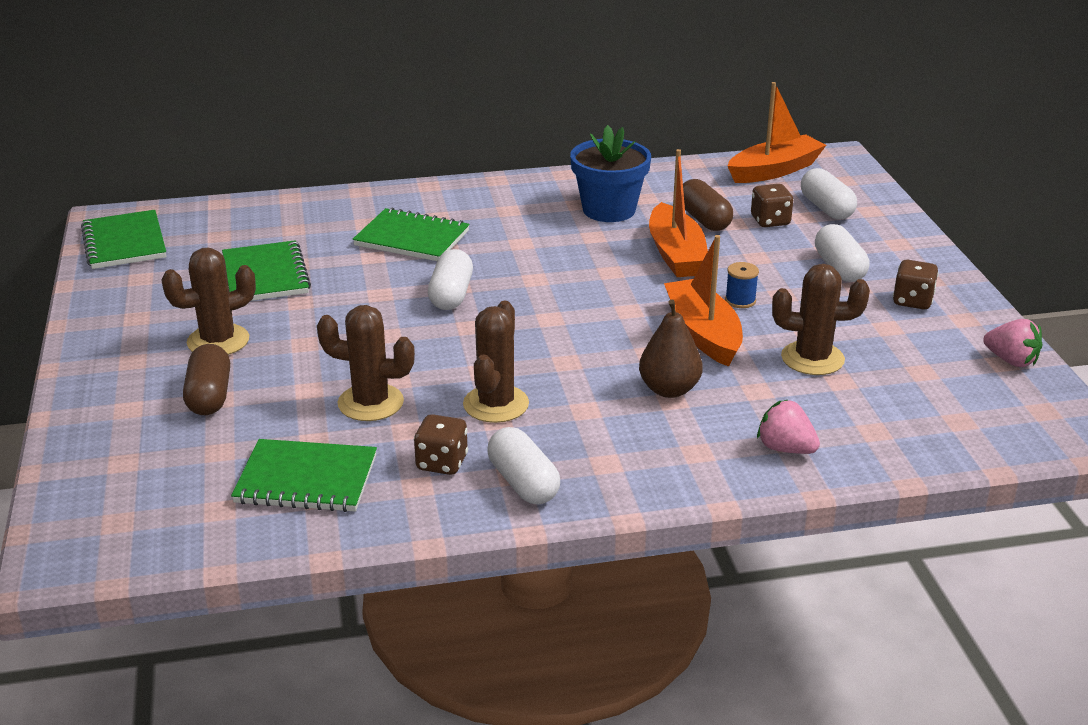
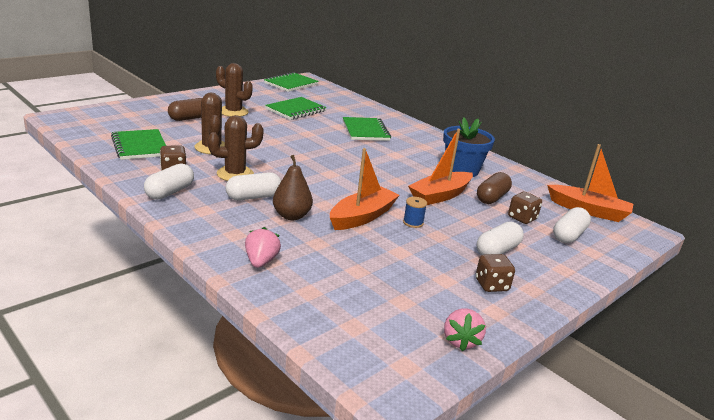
camera: 55 degrees right, 5 degrees down
(451, 295) = (324, 148): white capsule -> white capsule (253, 197)
(812, 358) = (373, 256): brown cactus -> none

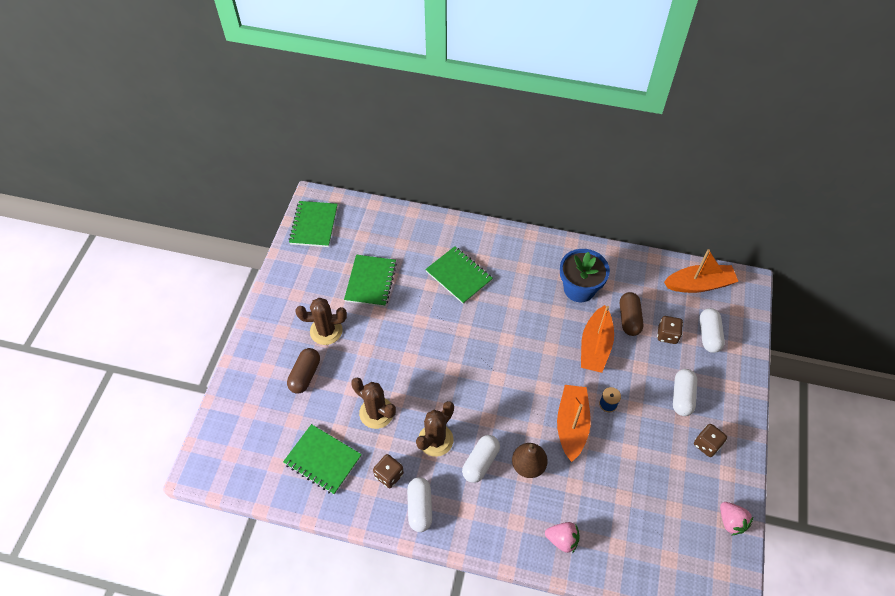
camera: 30 degrees left, 30 degrees up
(261, 261) = (562, 540): pink strawberry -> pink strawberry turned 135 degrees clockwise

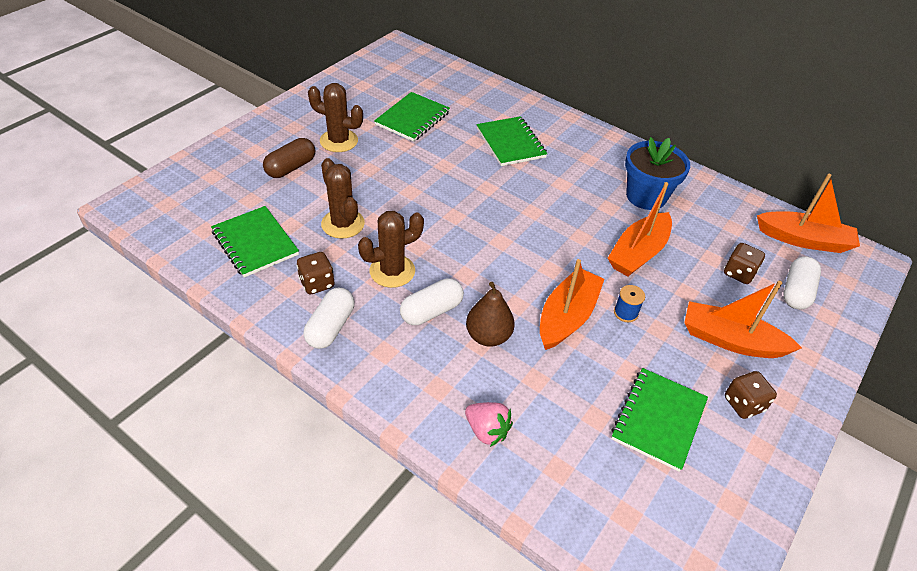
camera: 20 degrees right, 10 degrees down
(314, 225) = (385, 62): green notebook -> green notebook (658, 420)
(629, 319) = (695, 242): brown capsule -> none
(682, 396) = (731, 340): white capsule -> orange boat
(731, 521) = (742, 508): pink strawberry -> none

